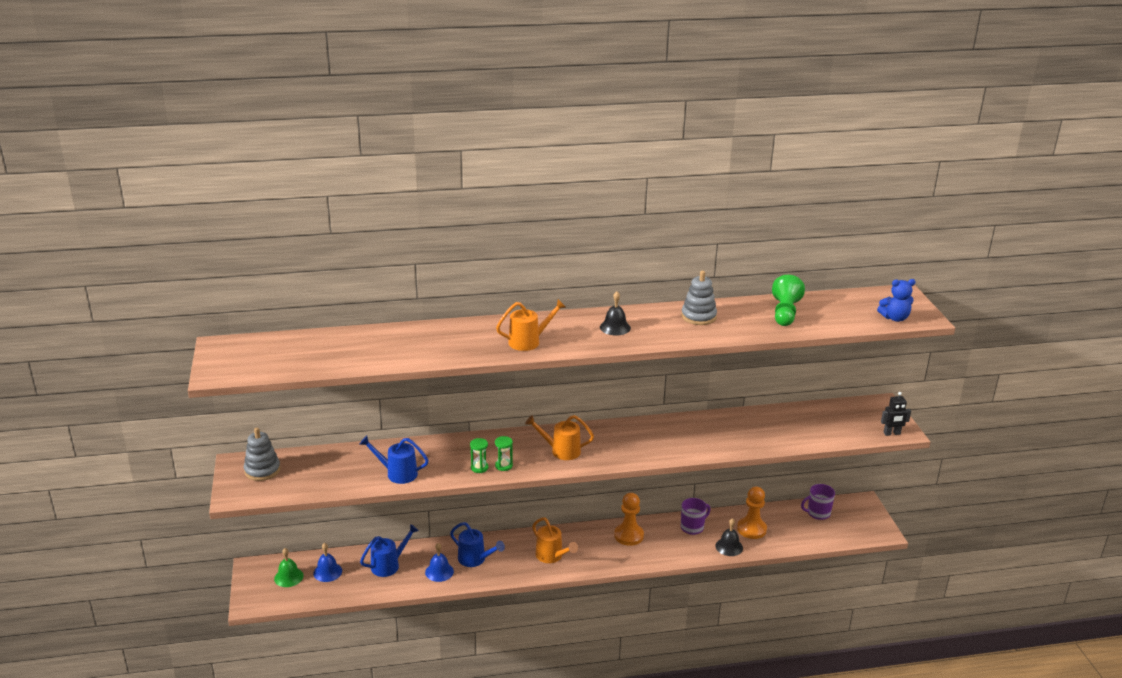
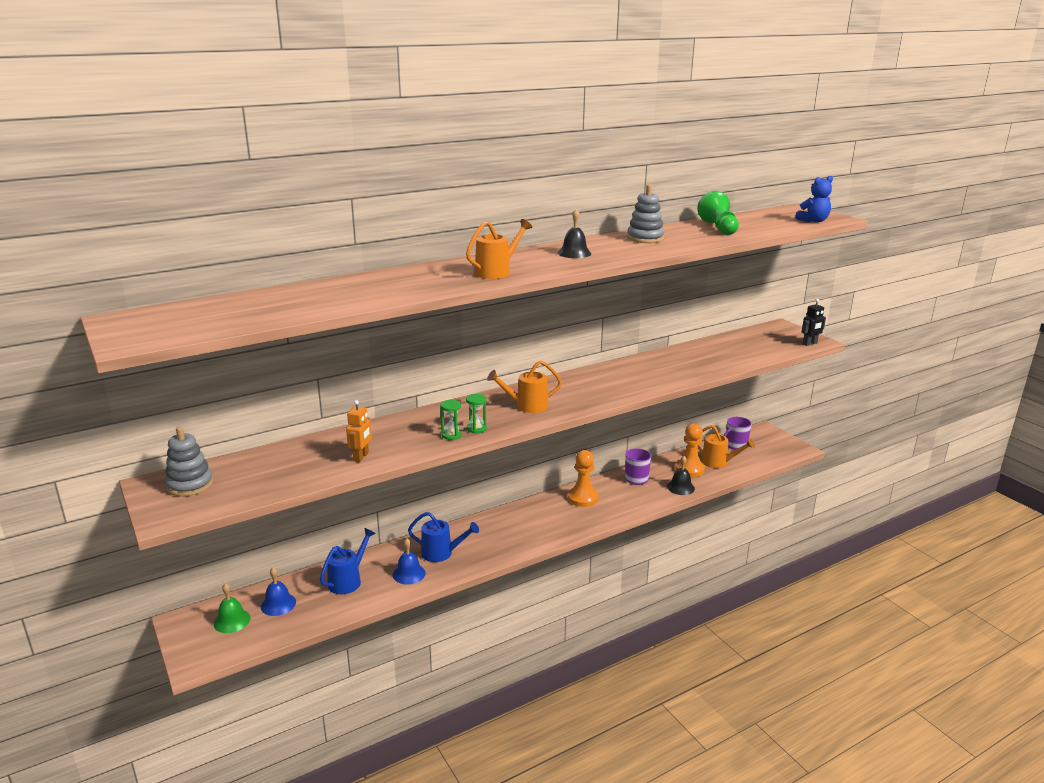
camera: 20 degrees left, 5 degrees down
(397, 473) = (361, 457): blue watering can -> orange robot
(552, 556) = (520, 532): orange watering can -> orange watering can (718, 463)

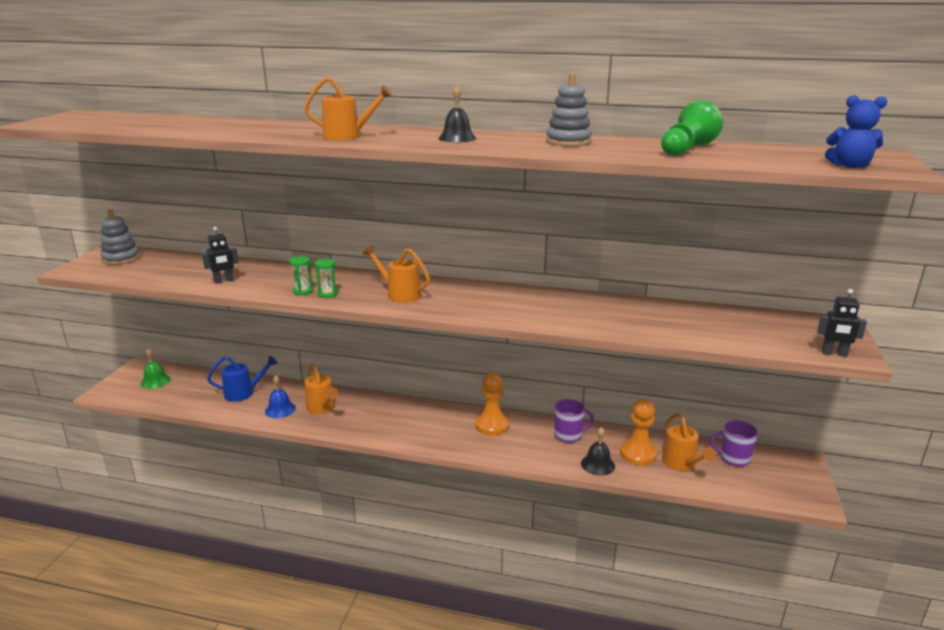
camera: 45 degrees right, 0 degrees up
(278, 604) = (189, 385): blue bell -> none
(361, 457) = (224, 281): orange robot -> black robot
(442, 553) = (322, 408): blue watering can -> orange watering can

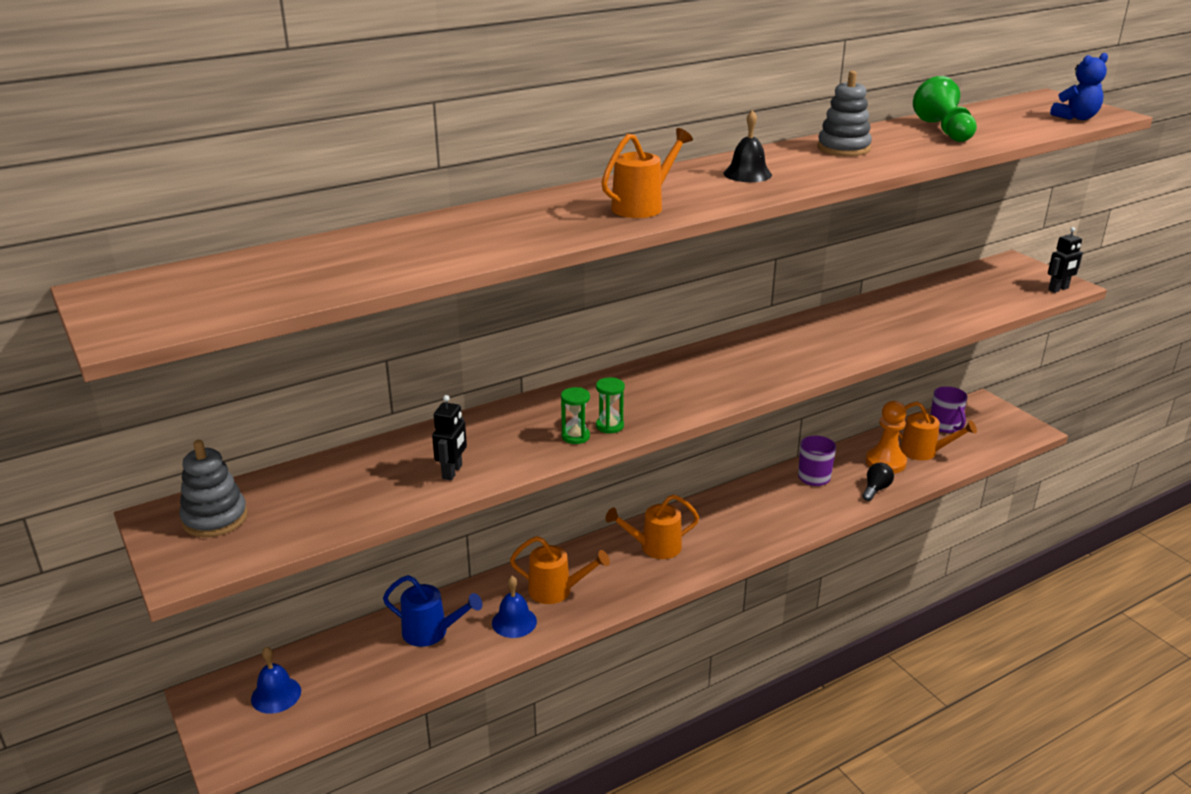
camera: 45 degrees left, 5 degrees up
(155, 381) = (276, 695): green bell -> blue bell
(244, 393) = (432, 632): blue watering can -> blue watering can turned 75 degrees clockwise
(399, 294) = (675, 390): orange watering can -> orange watering can (654, 547)
(492, 425) = (743, 506): orange pawn -> none
(597, 464) = (876, 489): black bell -> black light bulb
(734, 458) = (945, 426): purple mug -> purple mug turned 75 degrees counterclockwise

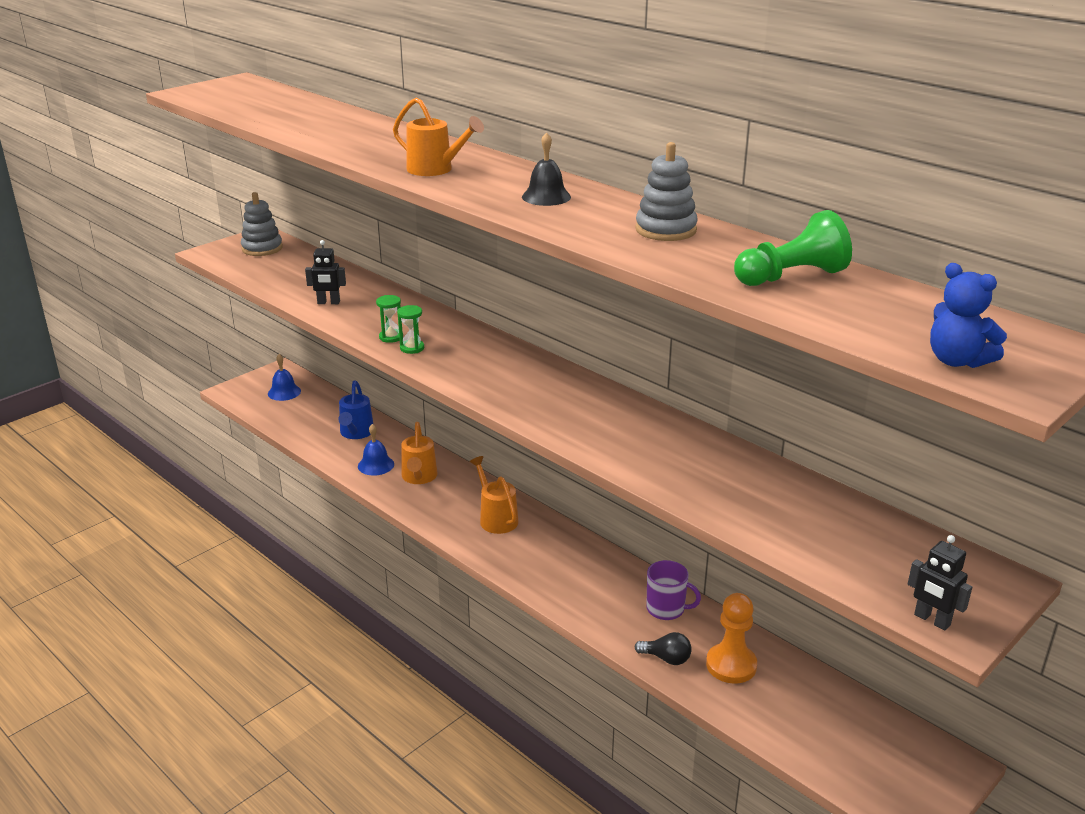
camera: 75 degrees right, 0 degrees up
(924, 452) = (776, 700): orange watering can -> none
(945, 426) = (858, 720): purple mug -> none

